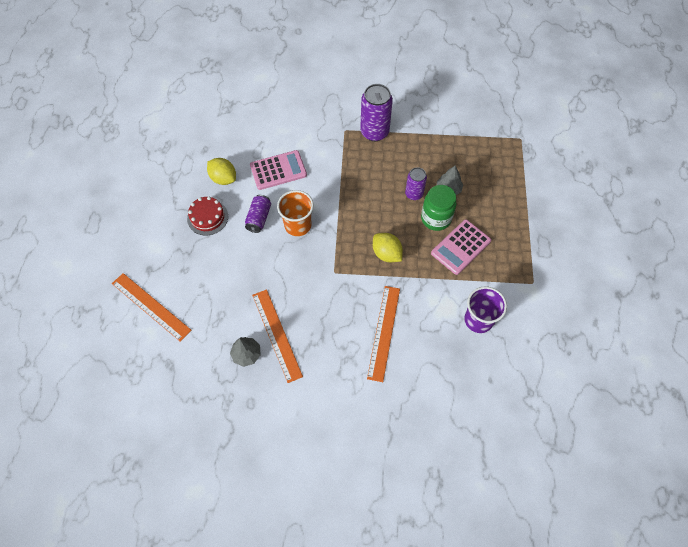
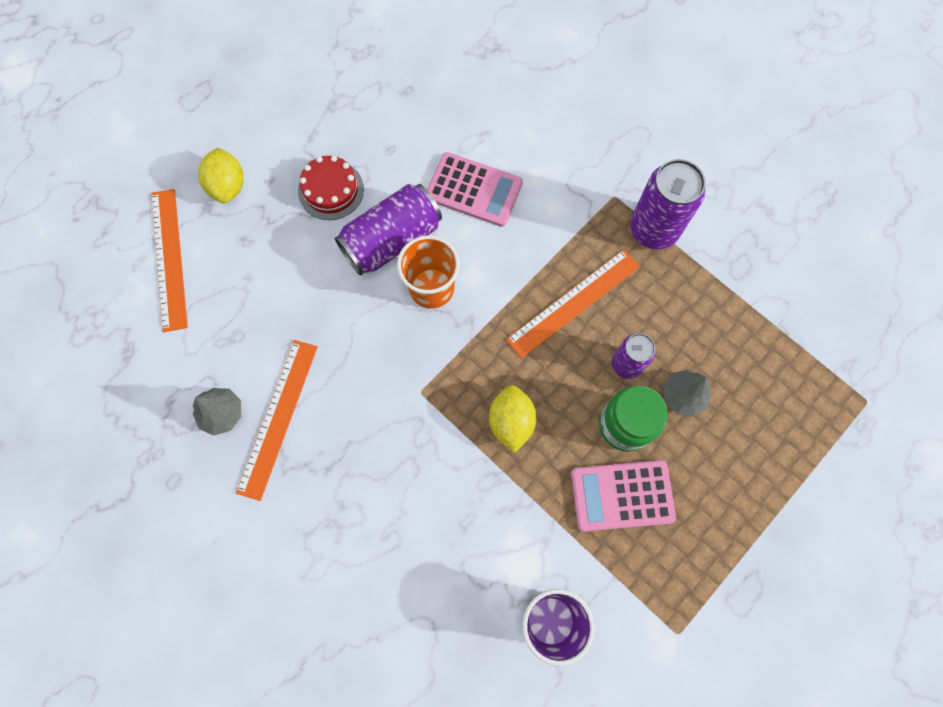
camera: 40 degrees right, 10 degrees up
(223, 178) = (395, 150): yellow lemon -> yellow lemon (228, 186)
(259, 218) = (392, 240): purple can -> purple can, size x1.67
(384, 332) = (410, 528): orange ruler -> orange ruler (573, 302)

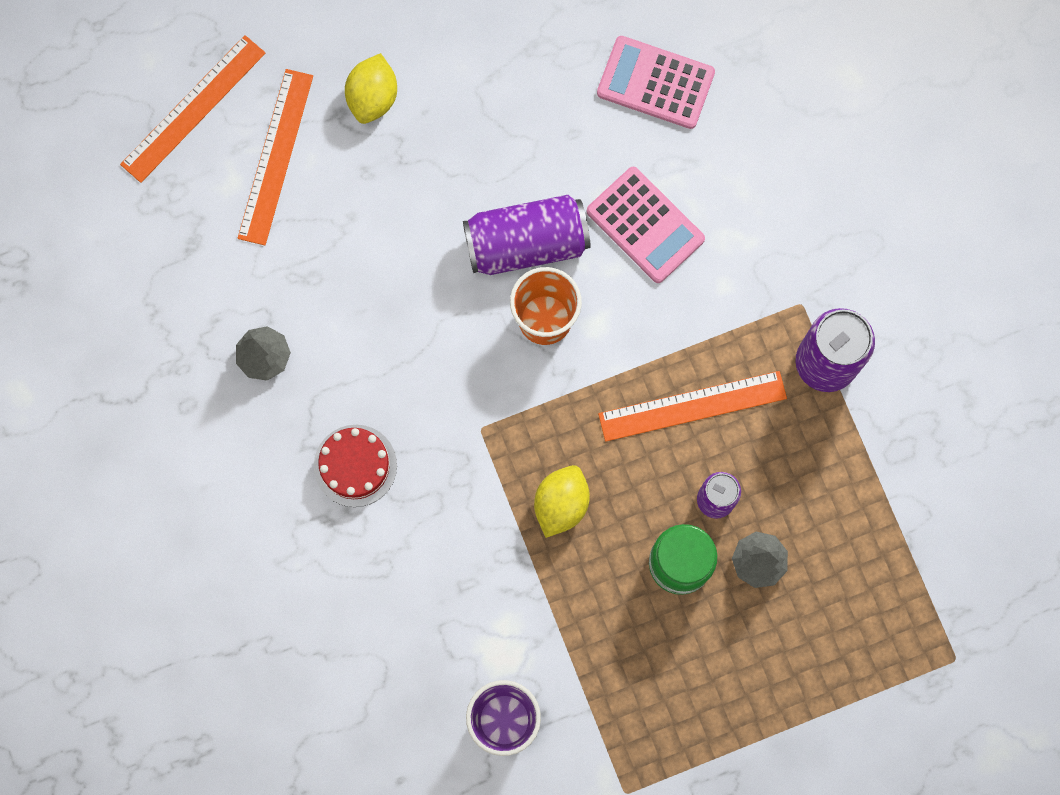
camera: 25 degrees right, 5 degrees up
(278, 418) = (320, 388): orange ruler -> orange ruler (193, 108)
(331, 190) = (485, 153): red cake -> red cake (355, 465)
(622, 495) = (639, 633): pink calculator -> pink calculator (655, 83)

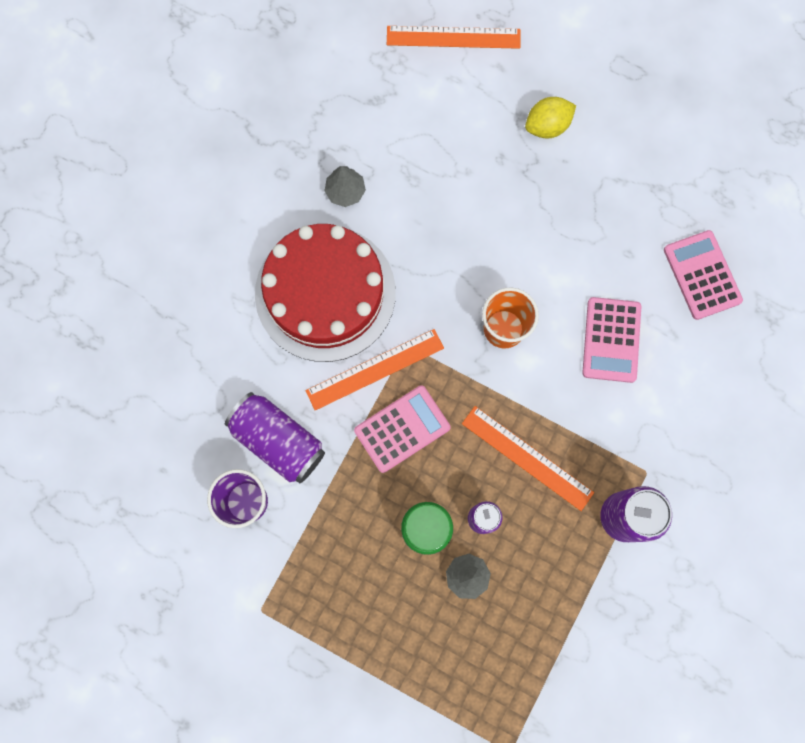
camera: 50 degrees right, 0 degrees up
(275, 156) = (465, 102): orange ruler -> orange ruler (375, 369)
(355, 465) = (325, 293): red cake -> red cake, size x2.25
(526, 243) = (539, 281): purple can -> purple can (278, 441)
(561, 504) = (402, 429): yellow lemon -> pink calculator

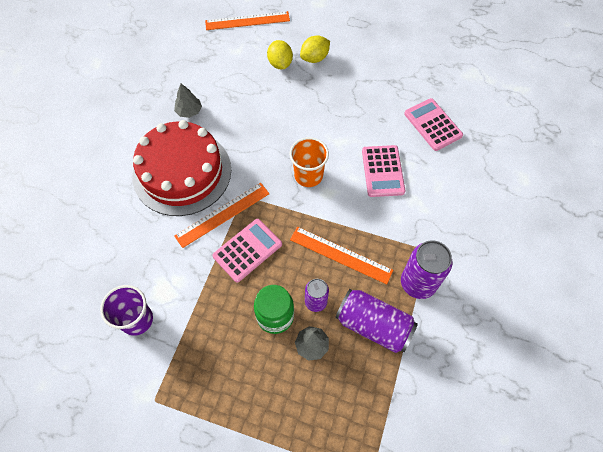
camera: 10 degrees left, 15 degrees down
(278, 441) = (157, 273): purple can -> purple can (373, 325)
(492, 128) = (280, 64): none -> yellow lemon

